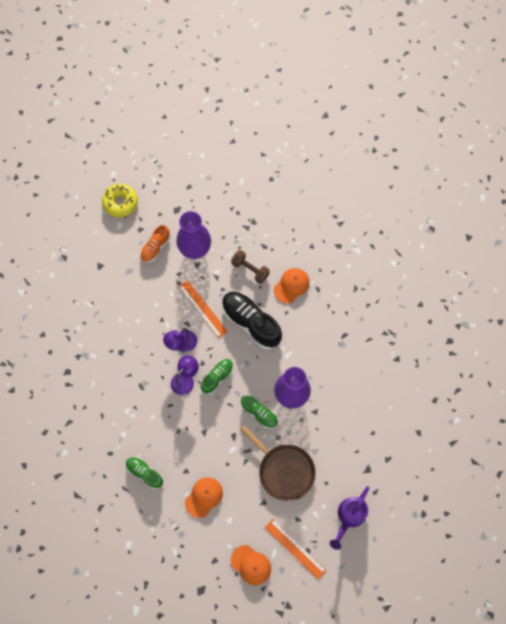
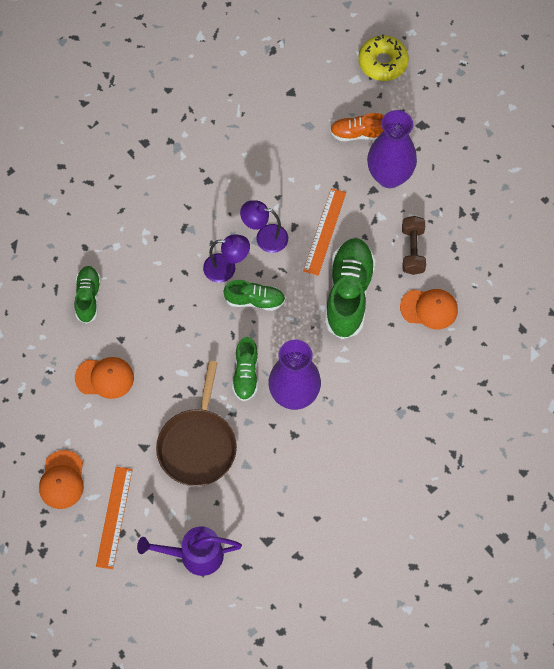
camera: 55 degrees right, 5 degrees down
(251, 322) = (348, 293): black shoe -> green shoe

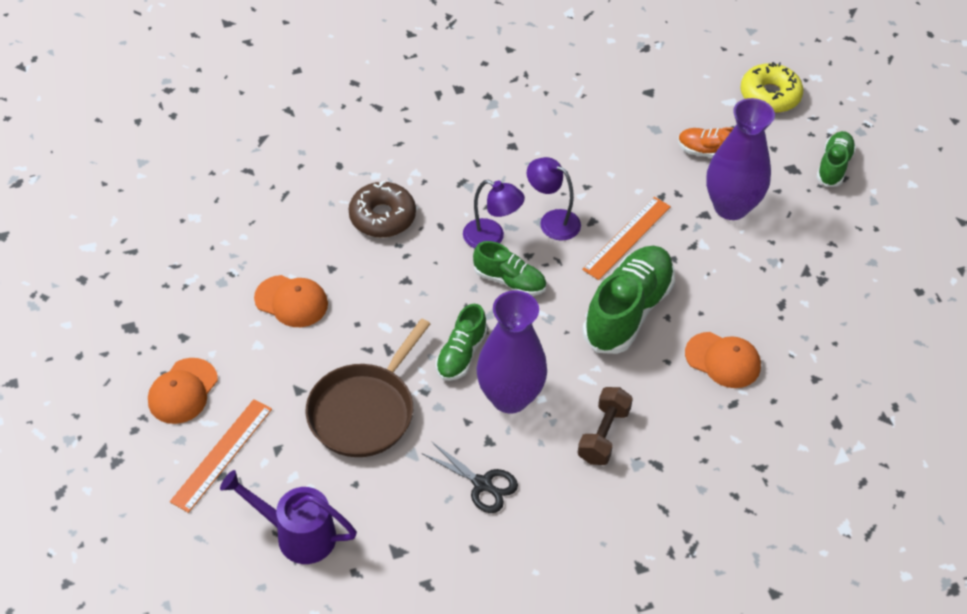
camera: 20 degrees right, 15 degrees down
(88, 297) = (316, 215): green shoe -> green shoe (833, 166)
(138, 280) = (382, 217): none -> brown donut
(303, 469) = (483, 484): none -> black scissors
(412, 250) = (727, 291): brown dumbbell -> brown dumbbell (603, 435)

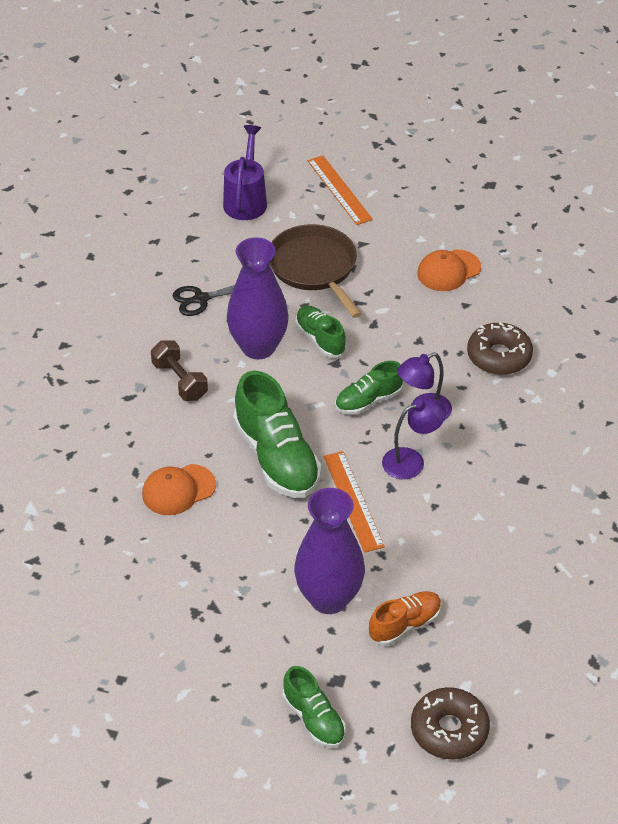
camera: 125 degrees right, 5 degrees down
(183, 391) = (409, 190): orange cap -> none
(297, 534) = (246, 200): purple watering can -> purple watering can turned 45 degrees counterclockwise
(770, 95) = (449, 730): yellow donut -> brown donut

